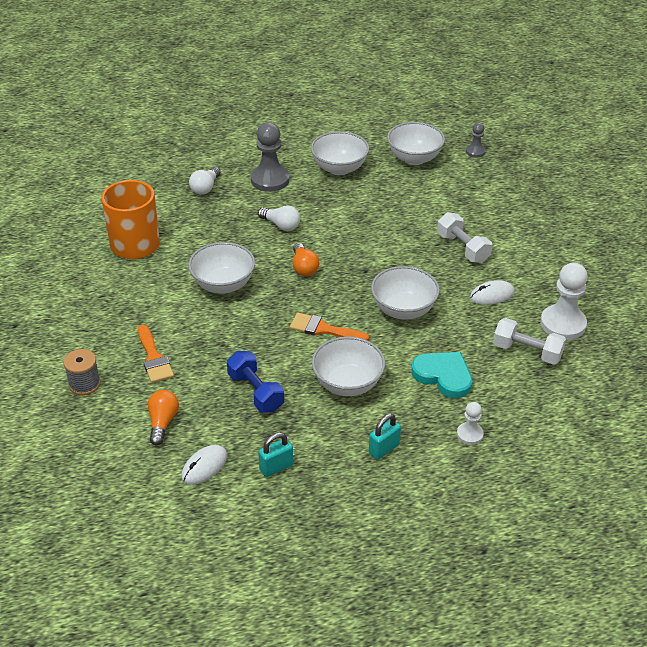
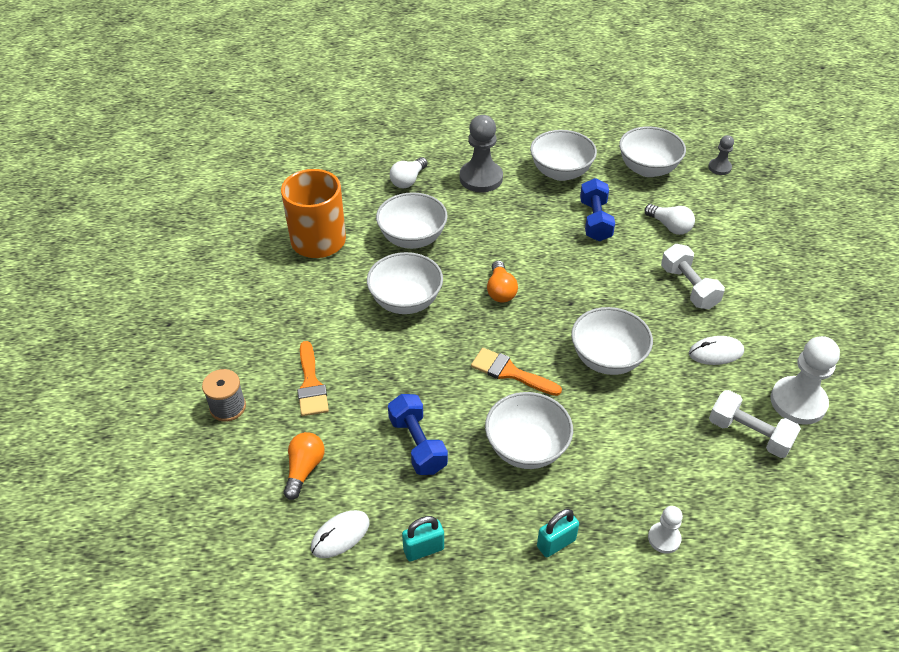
camera: 10 degrees right, 5 degrees up
(219, 234) = (412, 238): none -> white bowl
(281, 225) = (483, 235): white light bulb -> white light bulb (669, 226)
(375, 204) = (595, 221): none -> blue dumbbell
(443, 376) = (643, 453): turquoise heart -> none

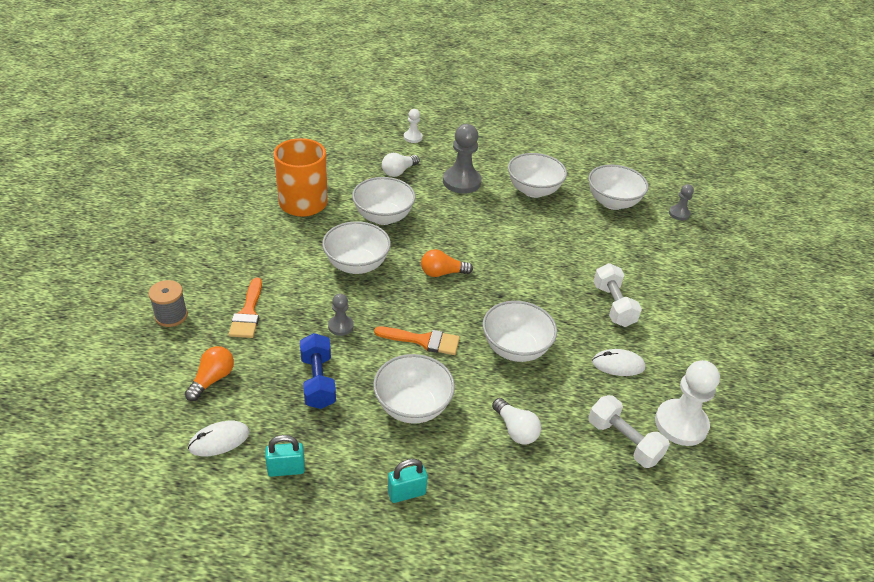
camera: 10 degrees right, 5 degrees down
(417, 376) = (340, 326): none -> grey pawn
(500, 290) = (442, 273): orange light bulb -> orange light bulb turned 75 degrees clockwise
(510, 372) = (423, 340): orange brush -> orange brush turned 150 degrees clockwise
(595, 221) = (549, 234): blue dumbbell -> none
(664, 538) = (508, 513): white pawn -> white pawn (413, 137)
(669, 226) = (615, 252): white light bulb -> white light bulb (515, 429)

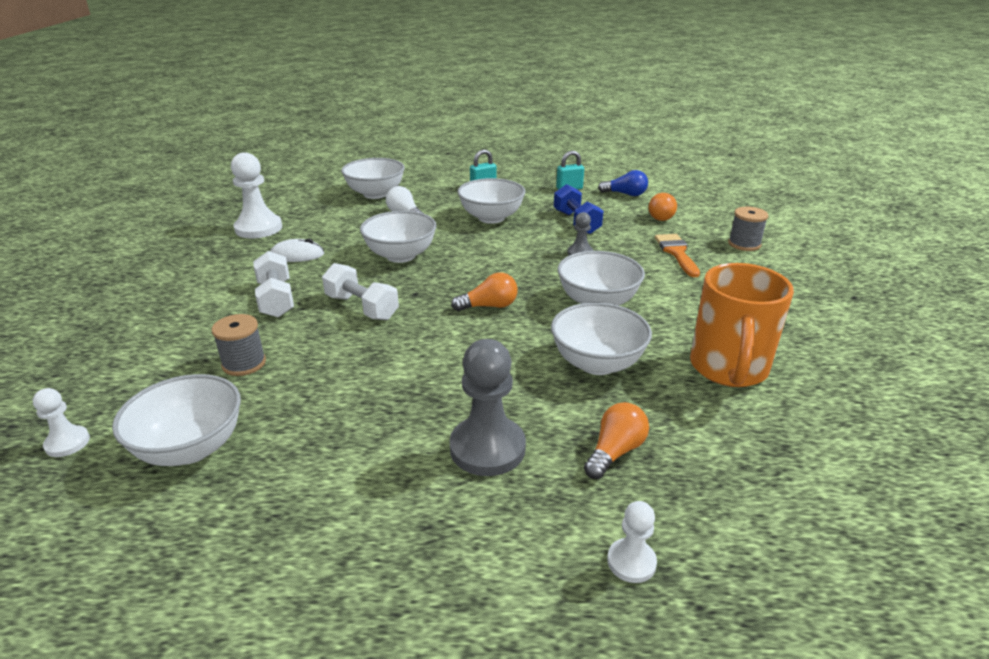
camera: 175 degrees right, 10 degrees down
(219, 440) = (625, 194): white mouse -> blue light bulb
(399, 172) = (615, 452): white light bulb -> orange light bulb
(423, 340) = (494, 252): orange brush -> none
(533, 190) = (345, 451): white bowl -> white bowl (375, 194)
(610, 248) = (244, 363): none -> grey spool
(623, 441) = (315, 217): white dumbbell -> white dumbbell (362, 307)
(679, 214) = (67, 443): grey pawn -> white pawn

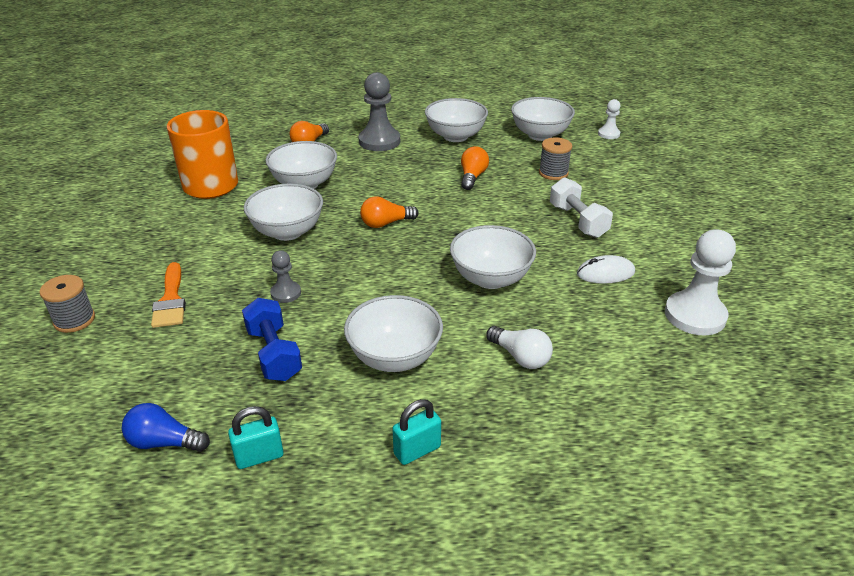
camera: 175 degrees right, 5 degrees up
(362, 307) = (497, 217): white dumbbell -> none
(375, 194) = (596, 414): white bowl -> white bowl (455, 136)
(631, 562) = (315, 112): white pawn -> none
(662, 216) = (141, 377): orange light bulb -> orange light bulb (472, 177)

